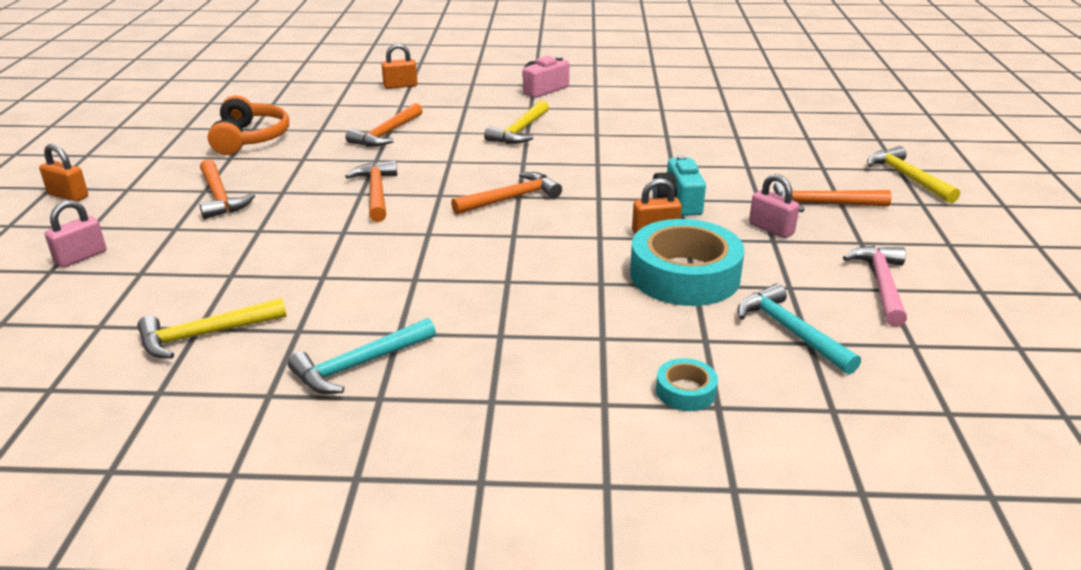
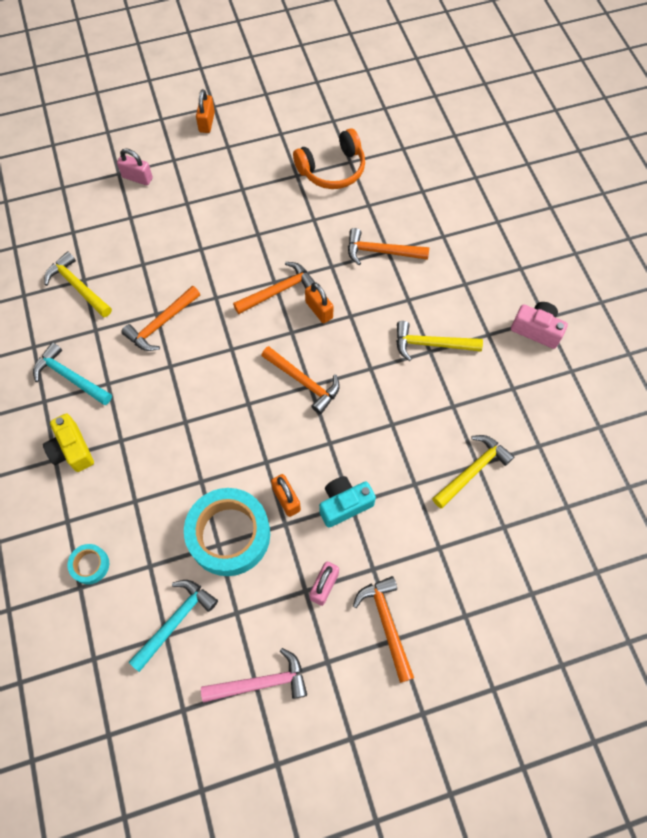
camera: 70 degrees right, 35 degrees up
(220, 197) = (235, 203): orange hammer -> orange hammer (161, 324)
(400, 86) = (485, 217): orange padlock -> orange padlock (319, 310)
(486, 381) = (72, 450): none -> yellow camera
(907, 177) = (475, 698): yellow hammer -> yellow hammer (472, 470)

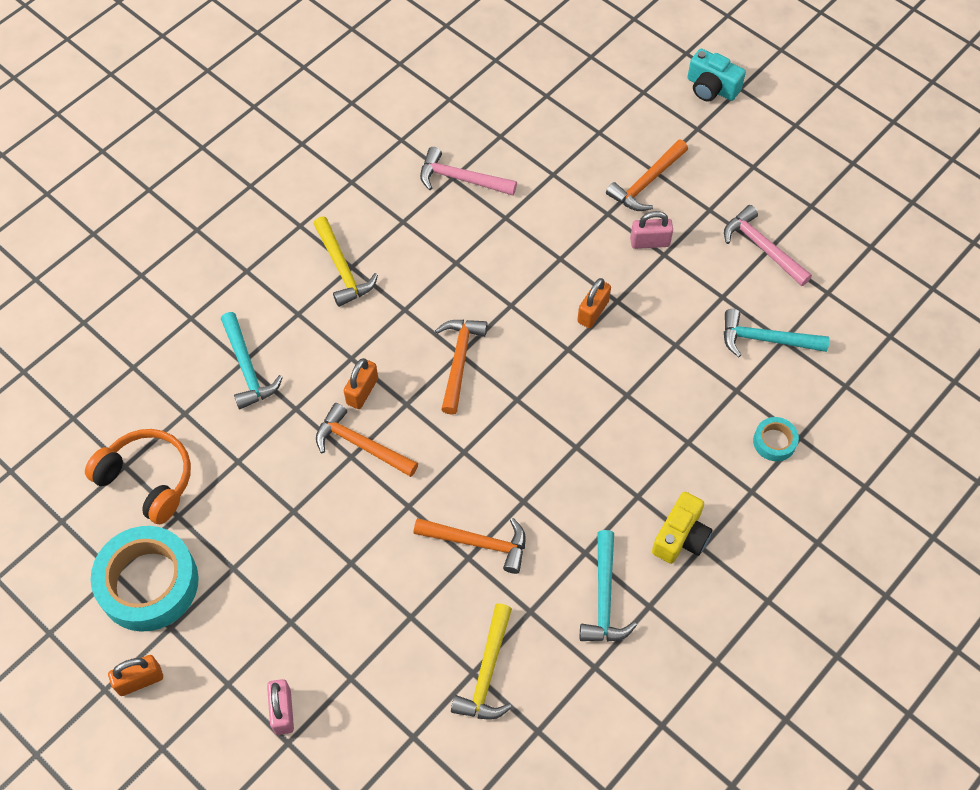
camera: 120 degrees left, 5 degrees down
(229, 535) = (660, 341): turquoise tape -> turquoise tape (148, 583)
(344, 504) = (564, 263): turquoise camera -> turquoise camera (711, 88)
(381, 252) = (247, 368): orange hammer -> turquoise hammer
(472, 470) = (461, 179): yellow hammer -> pink hammer
(536, 330) = (270, 187): pink camera -> none

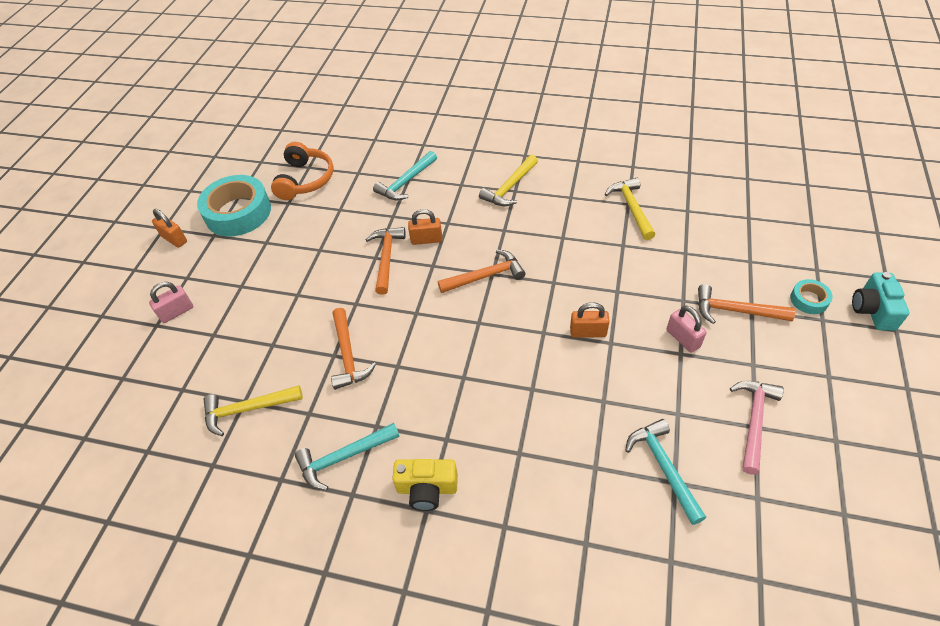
camera: 65 degrees right, 10 degrees down
(461, 179) = (631, 208): pink hammer -> yellow hammer
(774, 442) = (566, 523): turquoise tape -> turquoise tape (809, 300)

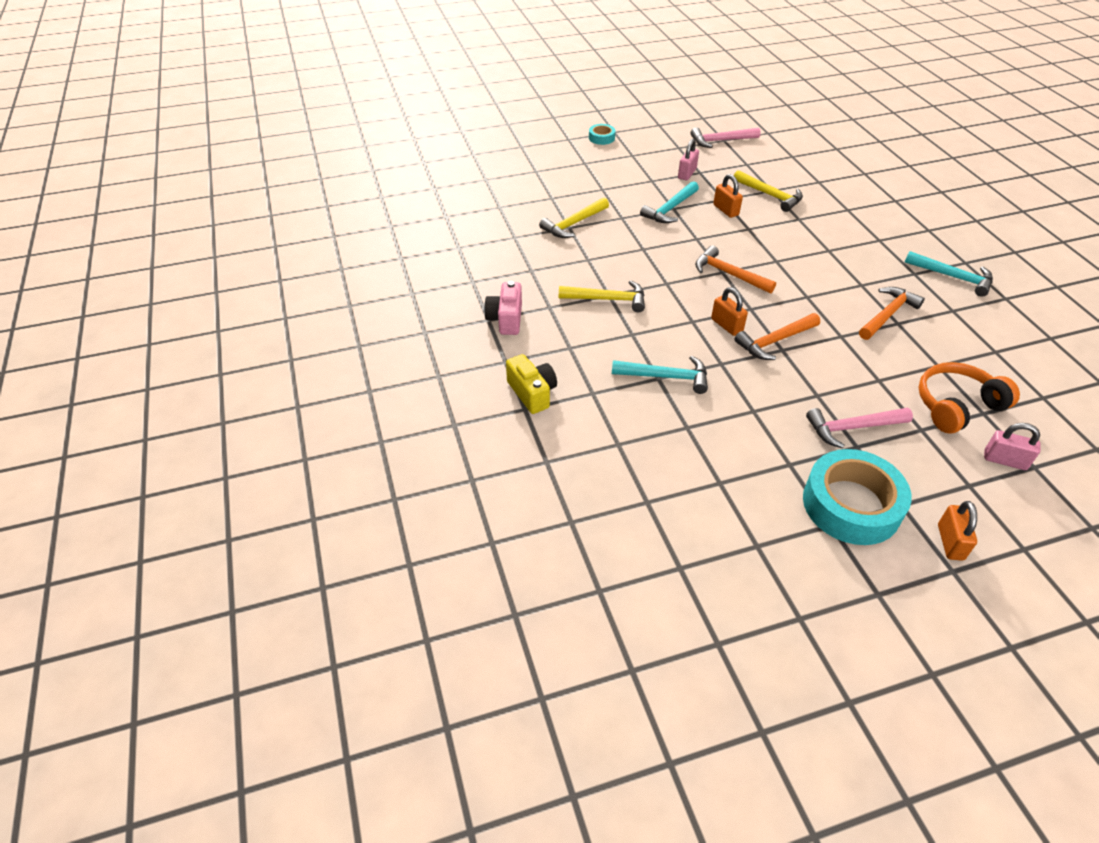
camera: 125 degrees left, 5 degrees down
(247, 409) = (997, 345): yellow hammer -> yellow hammer (770, 195)
(279, 249) = (852, 428): none -> pink hammer
(305, 180) = (742, 471): orange headphones -> orange headphones (956, 405)
(427, 489) = (918, 234): yellow camera -> yellow camera (532, 393)
(527, 130) = (506, 319): none -> pink camera
(663, 467) = (788, 161): turquoise hammer -> turquoise hammer (670, 209)
(735, 311) = (640, 160): orange hammer -> none
(873, 310) = (588, 118): turquoise camera -> none

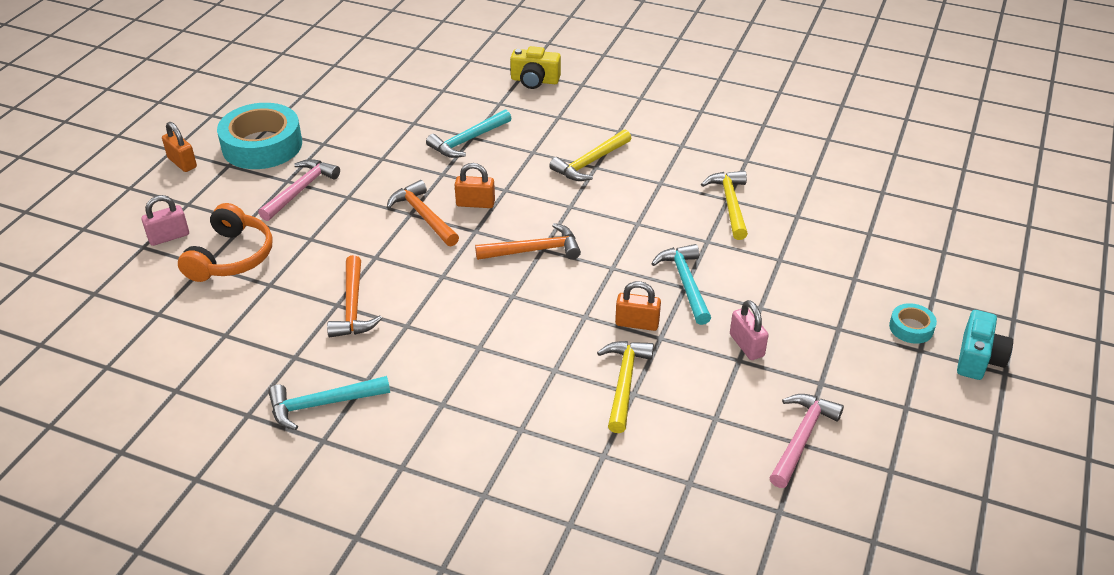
camera: 130 degrees right, 5 degrees down
(506, 319) = (630, 105): pink camera -> none
(598, 117) = (978, 358): none -> turquoise camera
(770, 195) = (624, 383): yellow hammer -> yellow hammer turned 105 degrees clockwise
(775, 341) = (423, 216): orange hammer -> orange hammer turned 45 degrees counterclockwise

